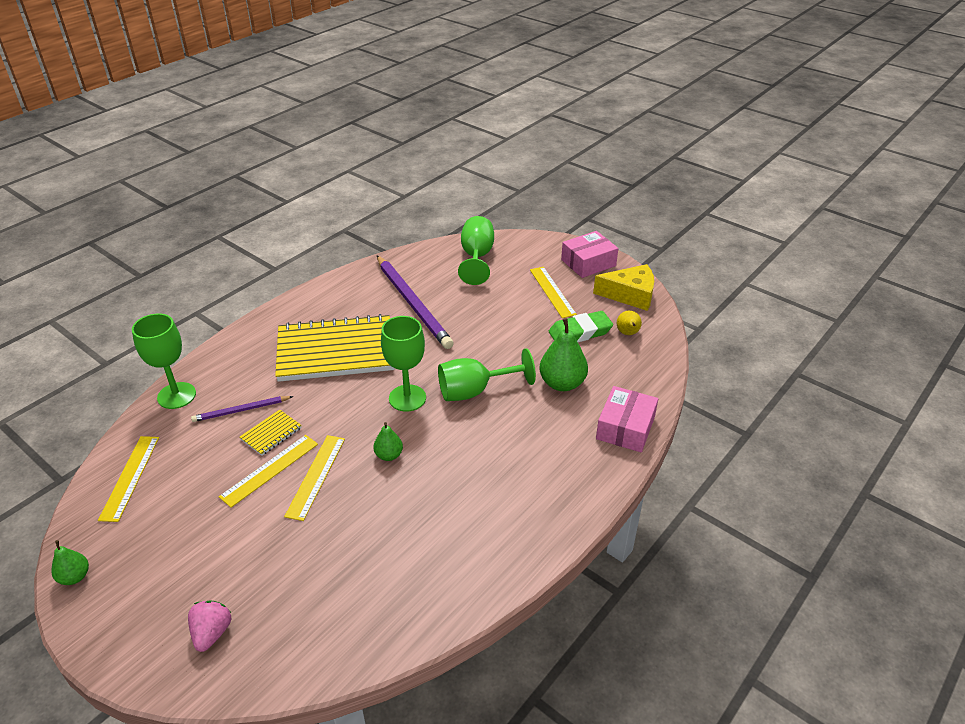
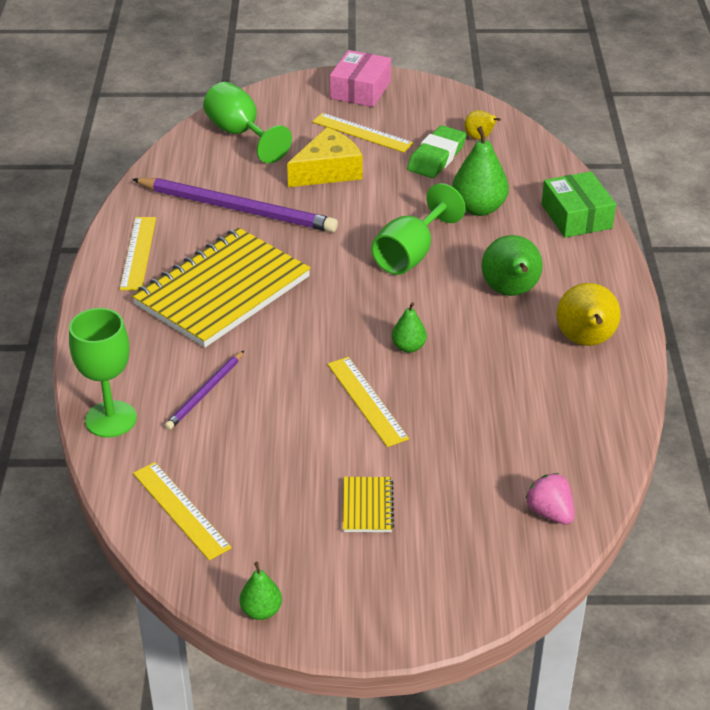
camera: 40 degrees left, 0 degrees up
(212, 633) = (455, 561): pink strawberry -> pink strawberry (550, 513)
(270, 470) = (315, 421): yellow ruler -> yellow ruler (138, 253)
(271, 434) = (269, 393): yellow notebook -> yellow notebook (367, 506)
(407, 398) = (356, 293): green goblet -> none
(505, 457) = (510, 292): none -> green pear
(509, 528) = (585, 341): none -> yellow pear
(625, 428) = (576, 216): pink box -> green box
(630, 295) = (438, 102): yellow cheese -> yellow cheese (328, 171)

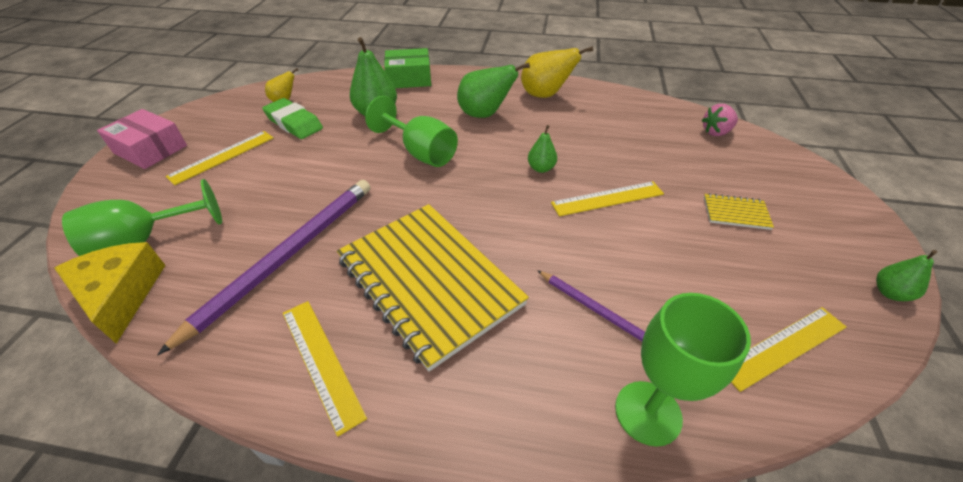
camera: 80 degrees left, 5 degrees up
(138, 253) = (321, 361): yellow ruler -> yellow ruler turned 45 degrees clockwise
(328, 171) = (267, 184): yellow cheese -> yellow cheese (121, 295)

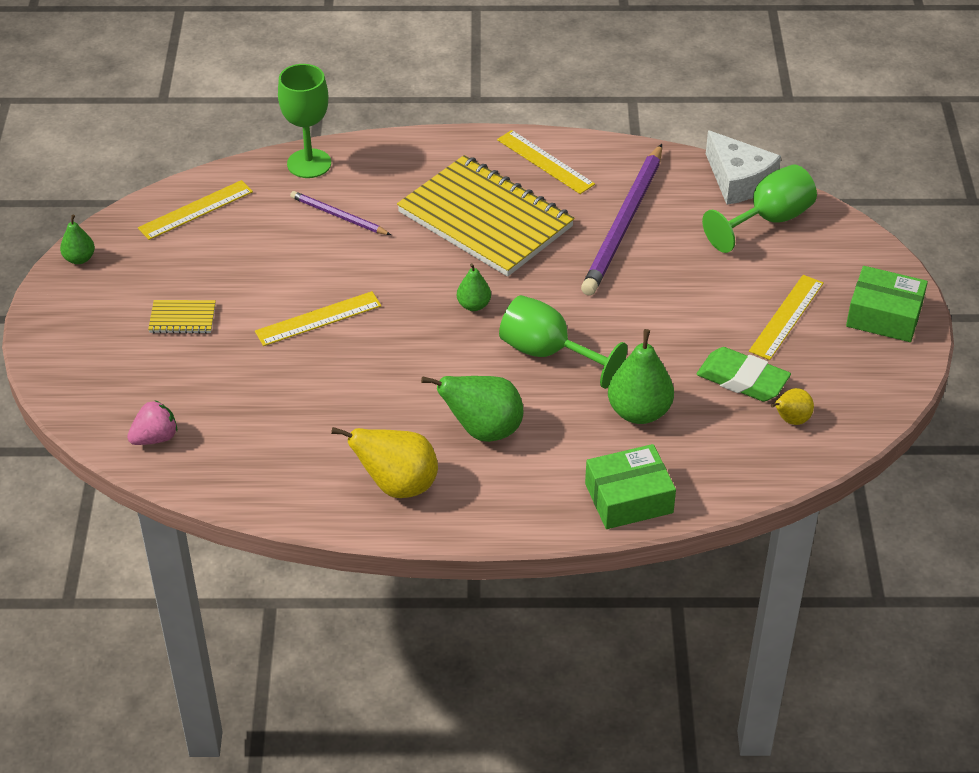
camera: 170 degrees right, 0 degrees up
(121, 295) = (738, 180): yellow cheese -> white cheese
(150, 149) = (884, 315): pink box -> green box
(541, 168) = (395, 348): green pear -> green pear (473, 305)

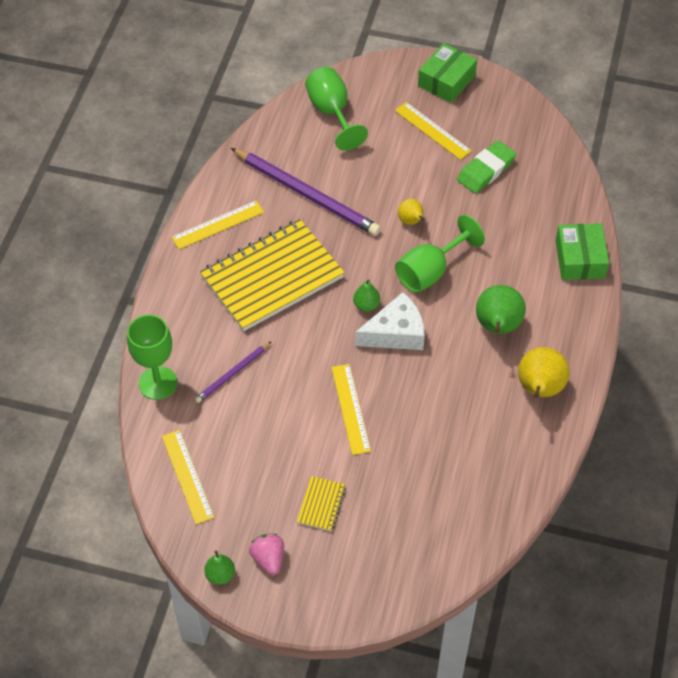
camera: 75 degrees left, 10 degrees up
(155, 438) = (453, 542): pink strawberry -> pink strawberry (268, 559)
(639, 412) = (502, 234): green pear -> none
(738, 180) = (283, 117): white cheese -> white cheese (395, 333)
(790, 420) = (529, 156): yellow pear -> yellow pear (411, 221)

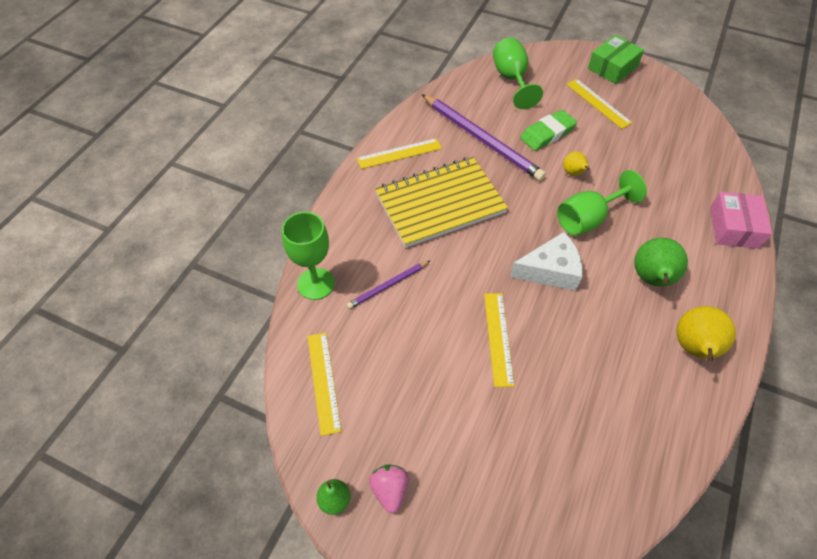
camera: 10 degrees right, 0 degrees up
(321, 504) = (455, 436): yellow notebook -> none
(366, 305) = (524, 240): green pear -> none
(486, 170) = (645, 140): green eraser -> green eraser (547, 134)
(580, 259) = (734, 227): green box -> pink box

